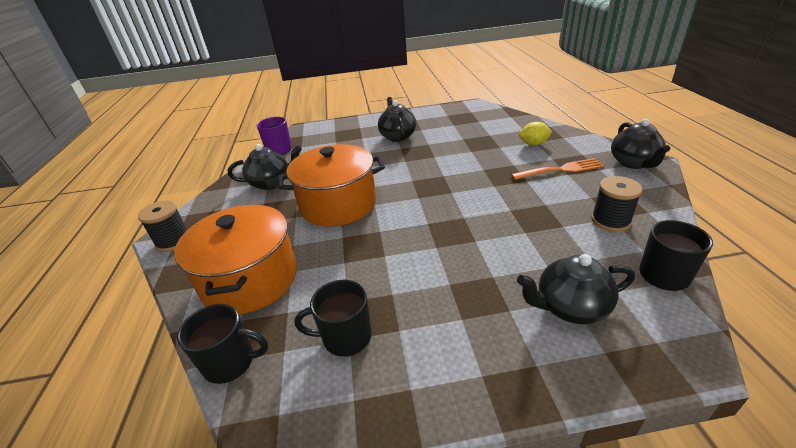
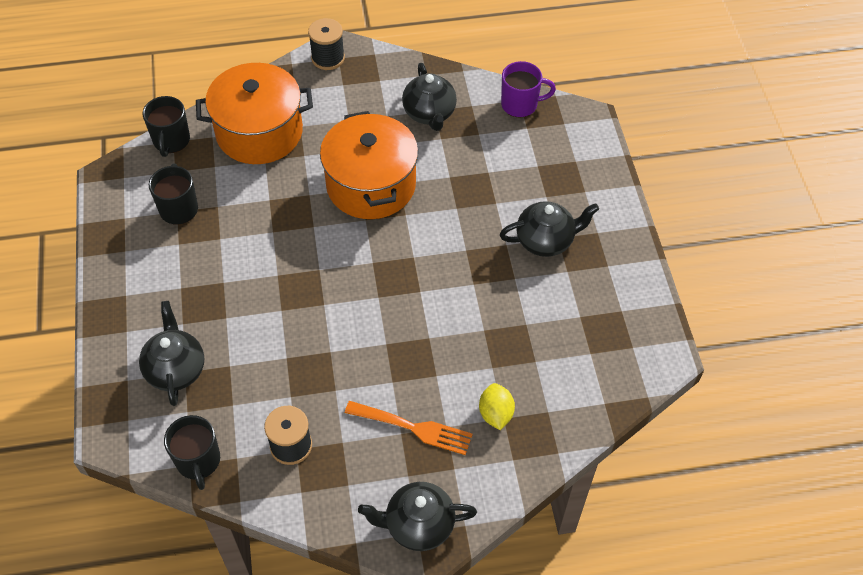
camera: 85 degrees right, 20 degrees up
(560, 170) = (413, 428): orange fork -> orange fork turned 60 degrees counterclockwise

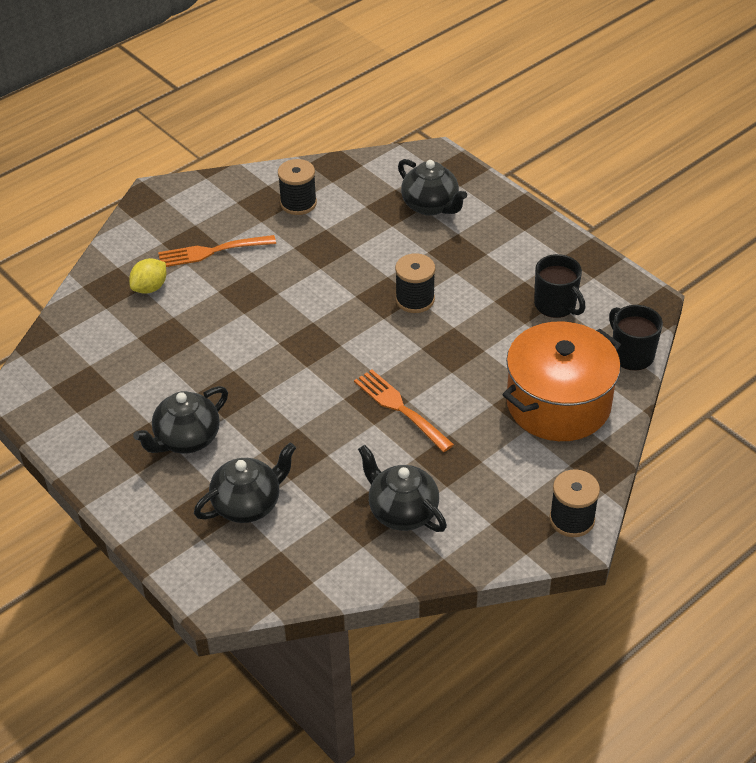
camera: 150 degrees right, 10 degrees down
(198, 461) = (358, 169): black mug -> none
(280, 273) = (415, 300): none -> black spool
(371, 185) = (400, 408): orange pot -> orange fork
(418, 525) = (167, 203): black teapot -> black teapot (248, 504)
(495, 414) = (150, 288): yellow lemon -> yellow lemon turned 75 degrees clockwise
(520, 104) = (307, 576): purple mug -> none

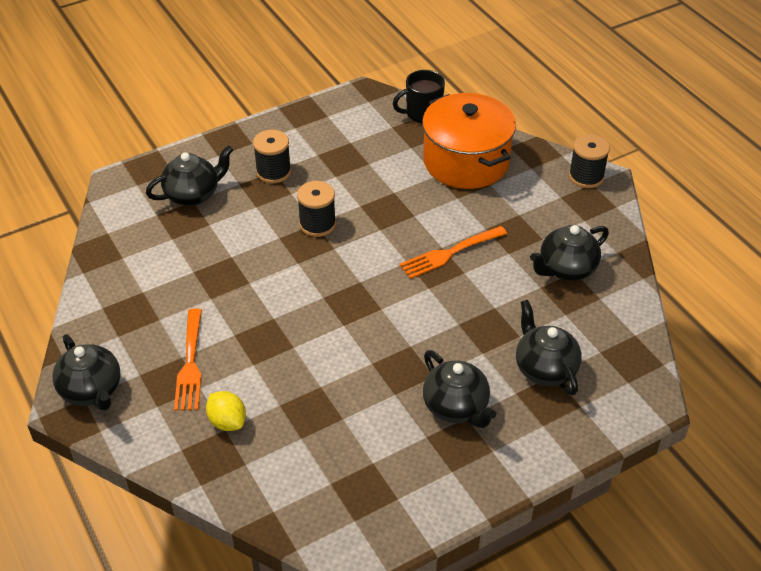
camera: 80 degrees left, 0 degrees up
(173, 202) = (92, 391): none -> black teapot
(298, 203) = (144, 287): black spool -> black spool (273, 172)
(556, 305) = (353, 142): black mug -> none

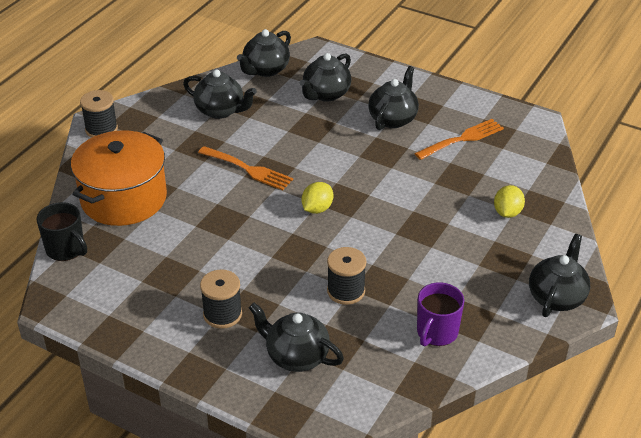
camera: 120 degrees left, 5 degrees down
(136, 285) = (436, 332): none -> purple mug
(190, 364) = (480, 256): orange fork -> orange fork (462, 139)
(317, 224) = (271, 254): black spool -> black spool (346, 291)
(353, 278) = (317, 209): none -> yellow lemon
(629, 336) = (265, 70): none -> black teapot

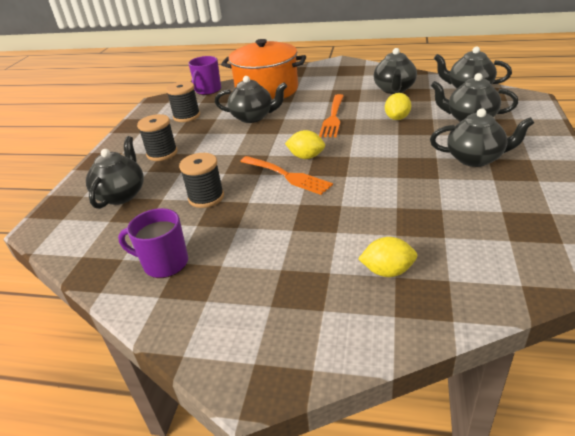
camera: 75 degrees right, 5 degrees down
(66, 249) = (208, 90): black mug -> purple mug
(101, 129) = (331, 65): black spool -> black spool (186, 116)
(287, 131) = (397, 118): none -> yellow lemon
(462, 139) = (492, 207): orange fork -> orange fork (287, 176)
(556, 297) = (251, 351): black teapot -> black teapot (253, 117)

